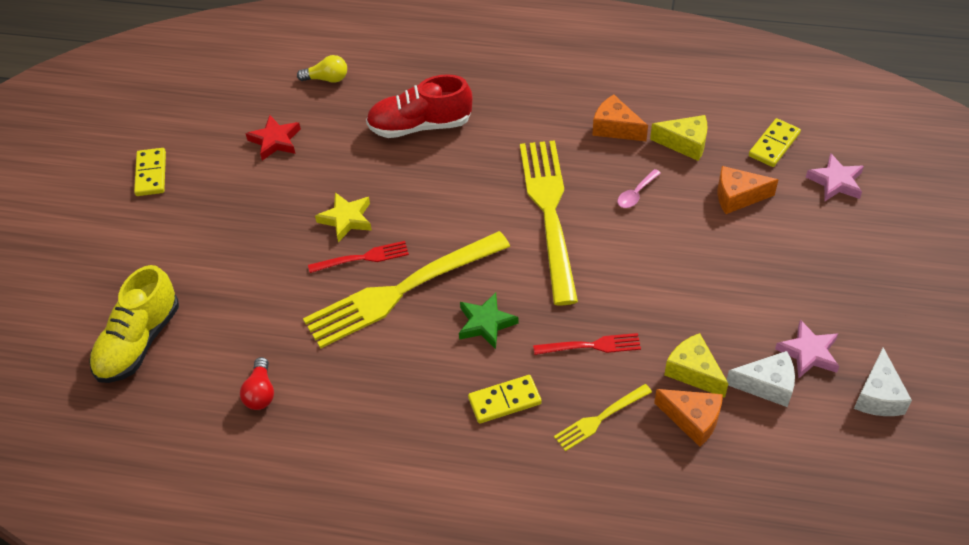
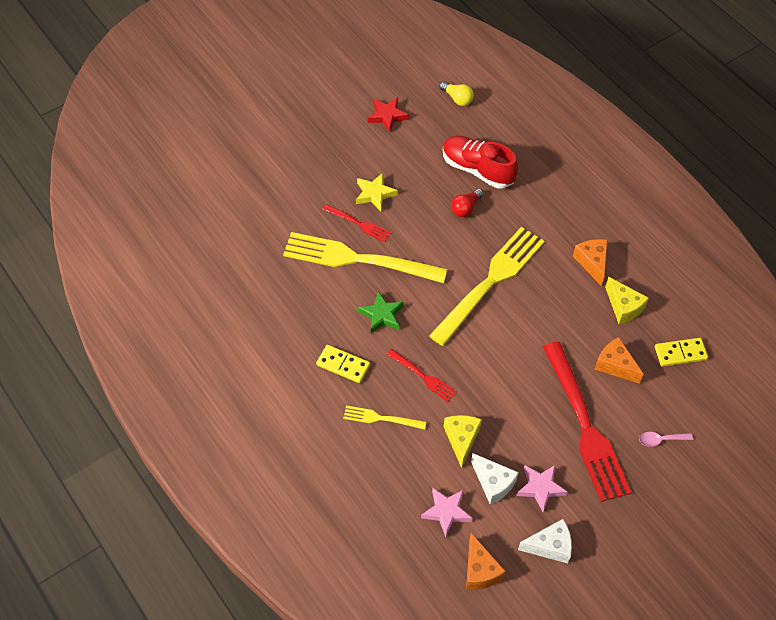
camera: 40 degrees right, 5 degrees up
(139, 342) = (202, 178): yellow shoe -> none
(151, 174) = (302, 85): yellow domino -> none
(260, 392) = (230, 254): red light bulb -> red light bulb (465, 208)
(636, 194) = (555, 313): pink spoon -> pink spoon (661, 440)
(692, 420) = (429, 463): orange cheese -> orange cheese (480, 570)
(777, 267) = (585, 425): none -> red fork
(835, 182) = (690, 408): pink star -> pink star (446, 512)
(878, 396) = (550, 546): white cheese -> white cheese turned 150 degrees counterclockwise

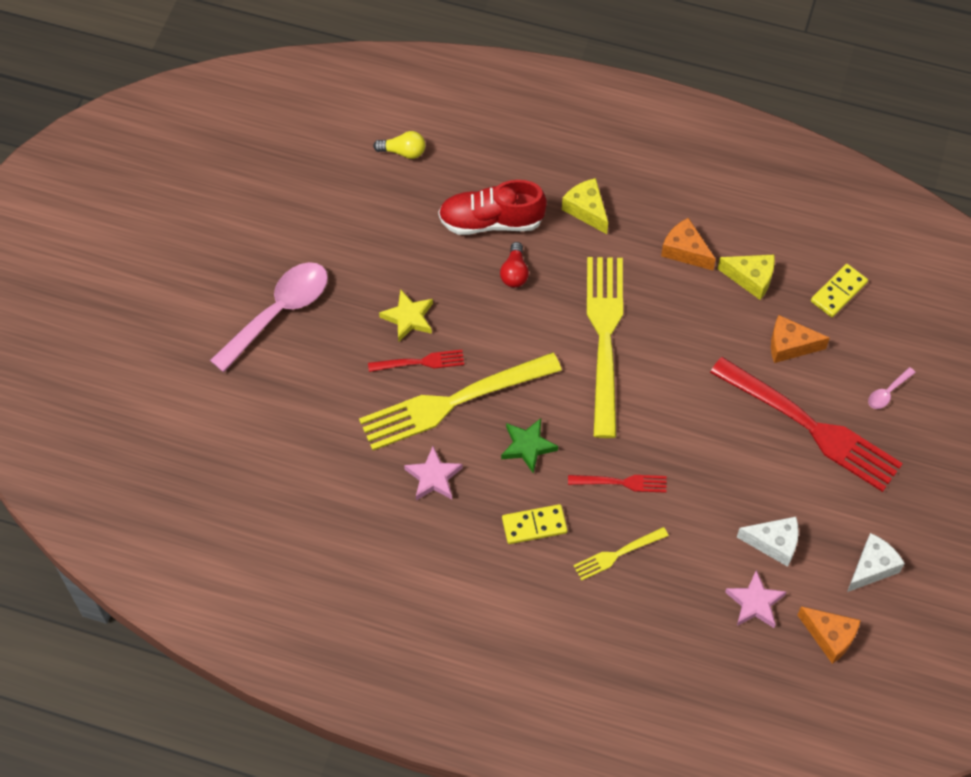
camera: 35 degrees left, 5 degrees up
(299, 144) = (279, 312): none -> pink spoon
(387, 116) = (346, 219): red star -> none
(461, 439) = (710, 521): yellow cheese -> yellow cheese (586, 210)
(540, 488) = (819, 517): pink star -> pink star (433, 477)

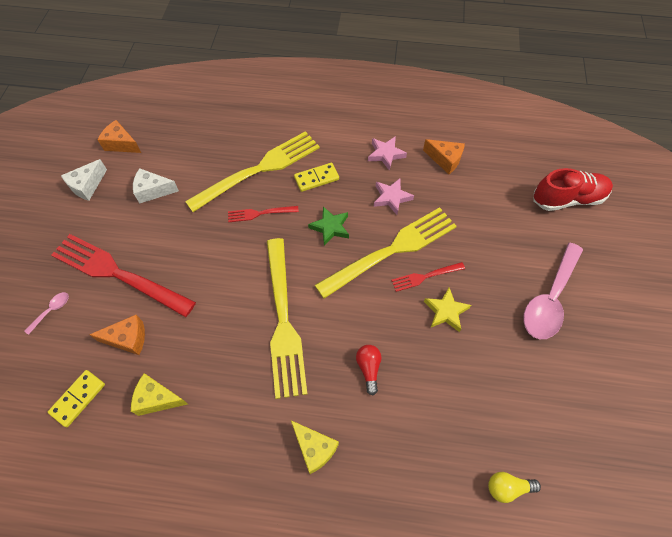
camera: 170 degrees right, 0 degrees up
(491, 221) = (401, 419): red shoe -> red shoe (567, 199)
(617, 554) = (259, 170): yellow fork -> yellow fork, size x2.15
(685, 251) = (218, 418): orange cheese -> orange cheese (445, 160)
(755, 603) = (168, 155): pink star -> pink star (386, 154)

